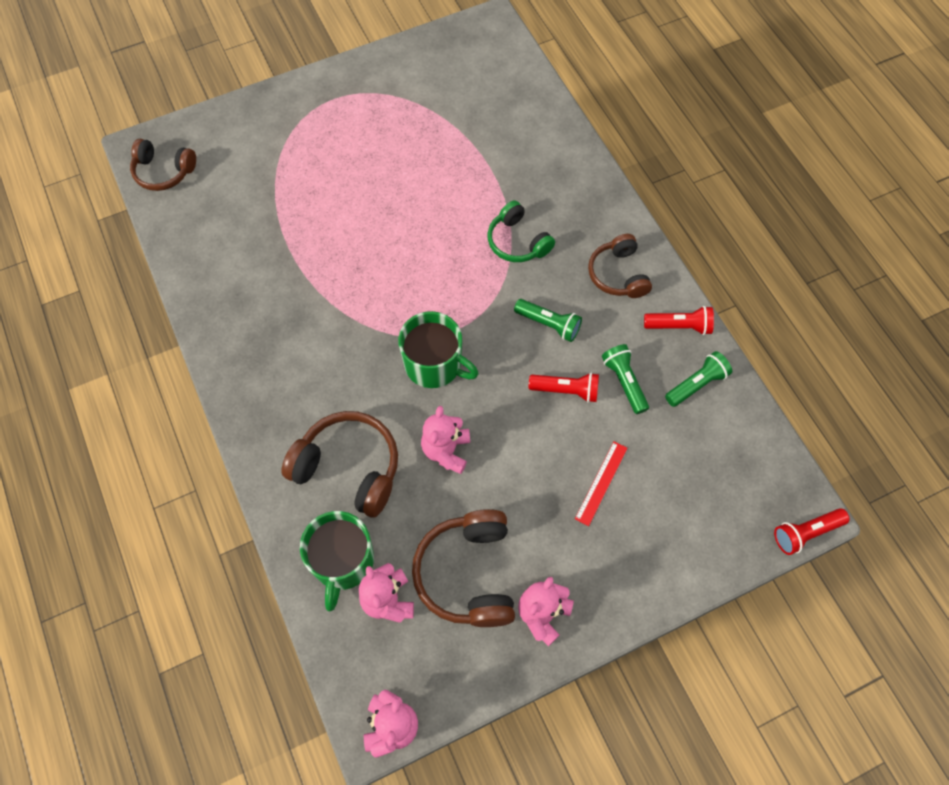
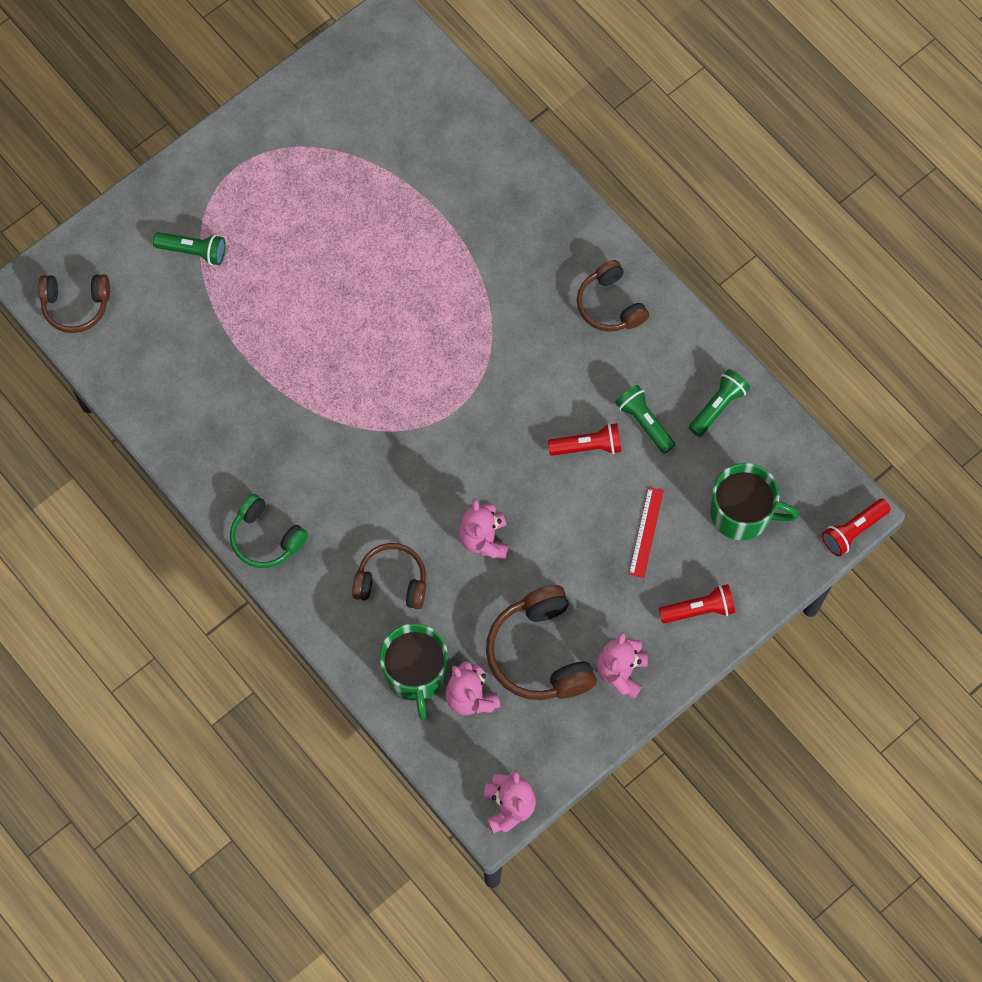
camera: 15 degrees left, 5 degrees up
(349, 468) = (392, 581): brown headphones -> brown headphones, size x0.66
(434, 364) = (445, 452): green mug -> green mug (742, 512)
(517, 242) = (494, 293): green headphones -> green headphones (266, 538)
(549, 324) = (552, 379): green flashlight -> green flashlight (193, 251)
(679, 326) = (687, 348): red flashlight -> red flashlight (699, 609)

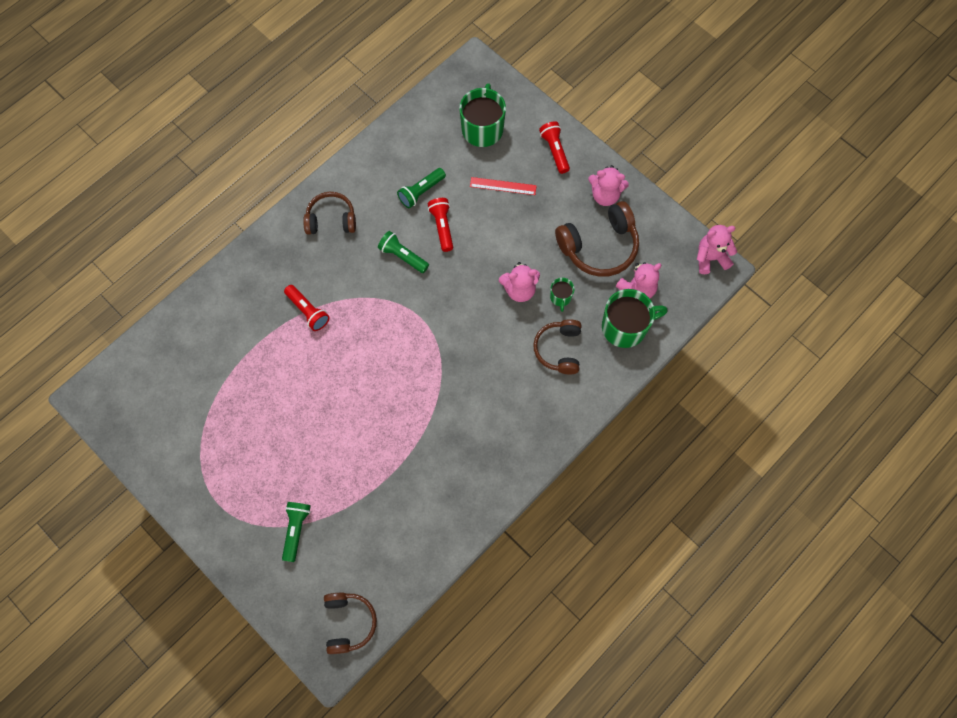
camera: 95 degrees left, 0 degrees up
(266, 538) = (535, 443): green headphones -> none
(468, 592) = (560, 297): none -> green mug
(610, 305) = (331, 219): brown headphones -> brown headphones turned 150 degrees counterclockwise
(718, 406) = (405, 147): green flashlight -> green flashlight (402, 256)
(853, 531) = (489, 64): red flashlight -> red flashlight (308, 311)

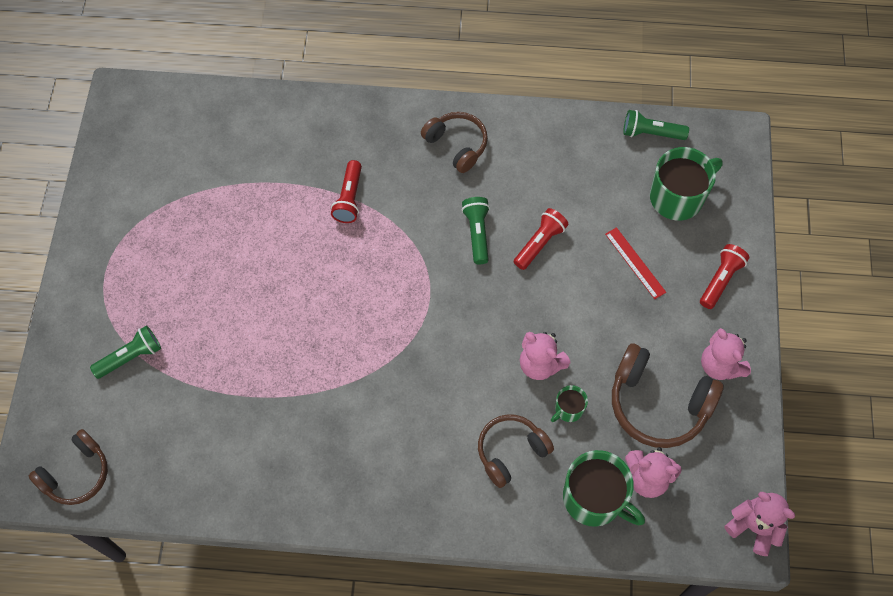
camera: 50 degrees right, 5 degrees down
(421, 192) = (557, 197): green flashlight -> green flashlight (651, 133)

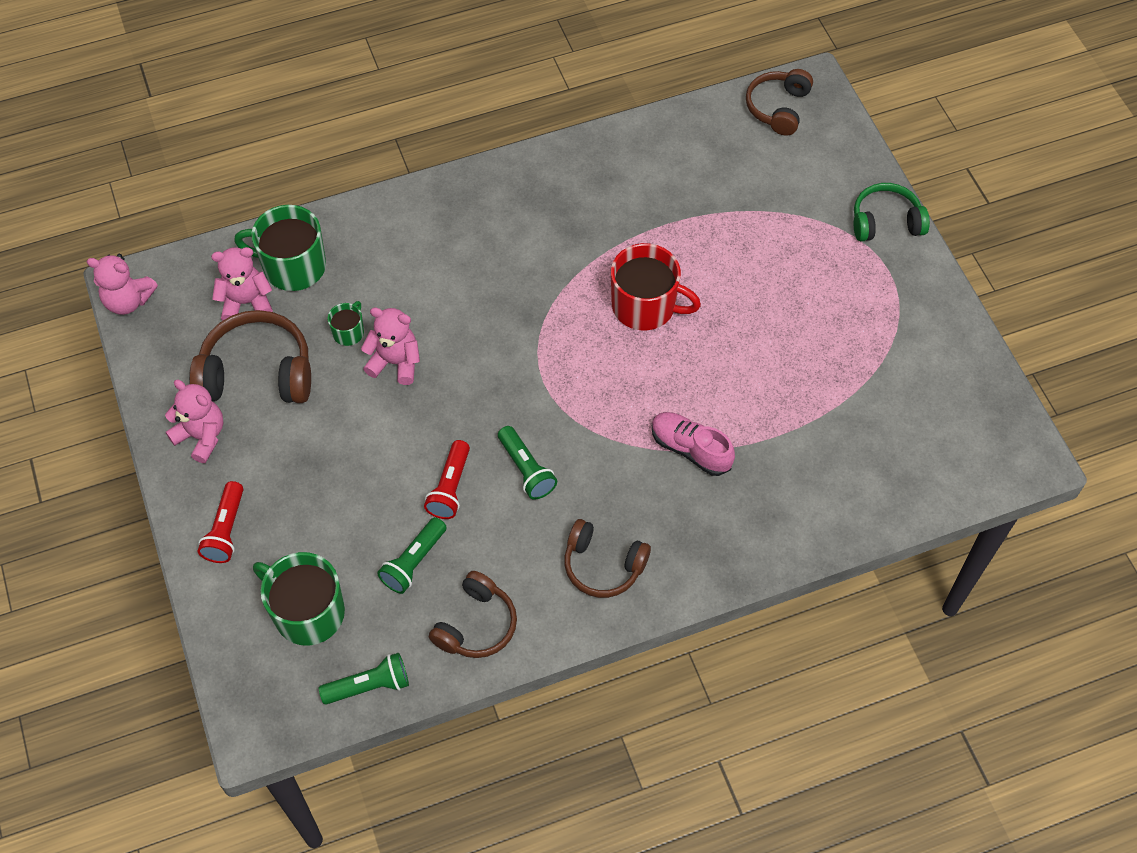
camera: 155 degrees right, 5 degrees down
(73, 317) = (885, 222): none -> green headphones
(131, 357) = (803, 211): green flashlight -> green flashlight (413, 562)
(314, 327) = (645, 306): none -> red mug
(349, 198) = (690, 449): red flashlight -> pink shoe
(511, 451) = (390, 274): brown headphones -> brown headphones (476, 625)
(635, 263) = (332, 510): red ruler -> none
(677, 197) = (307, 612): green mug -> green mug turned 90 degrees clockwise

